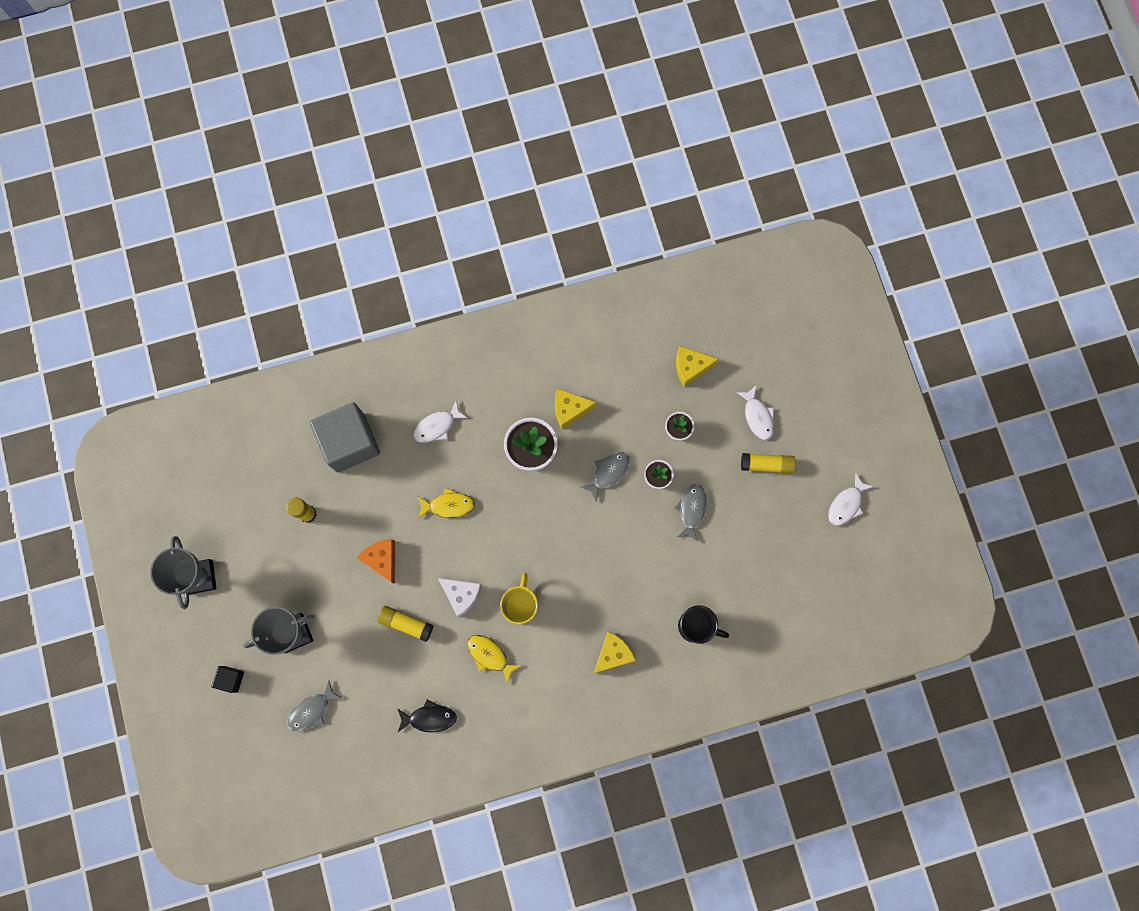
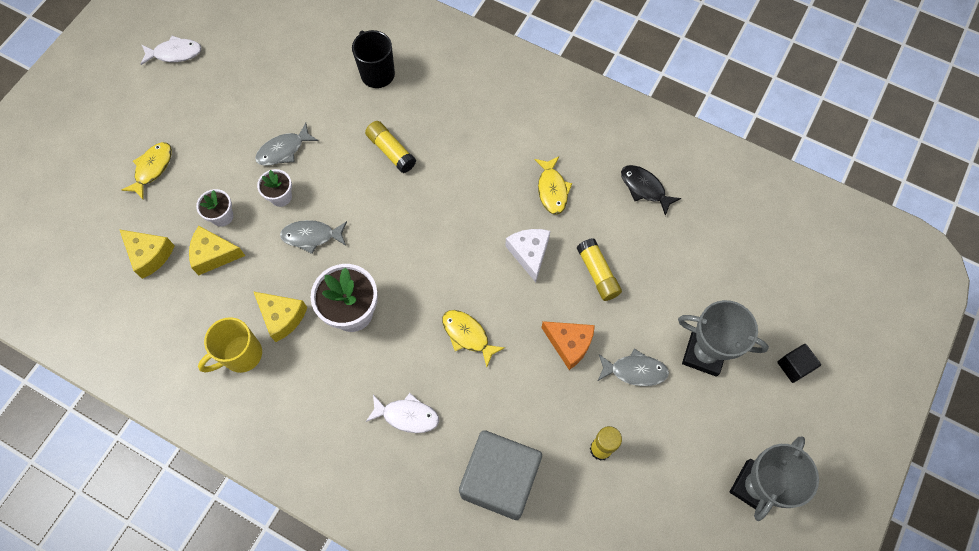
camera: 135 degrees left, 10 degrees down
(312, 710) = (740, 278): grey fish -> grey fish (635, 371)
(382, 559) = (569, 344): orange cheese -> orange cheese turned 75 degrees counterclockwise
(521, 605) = (490, 202): yellow mug -> yellow mug (241, 355)
(613, 653) = (457, 109): yellow cheese -> yellow cheese (214, 254)
(757, 416) = (152, 168): white fish -> yellow fish
(767, 465) = (191, 129): yellow glue stick -> yellow glue stick (391, 151)

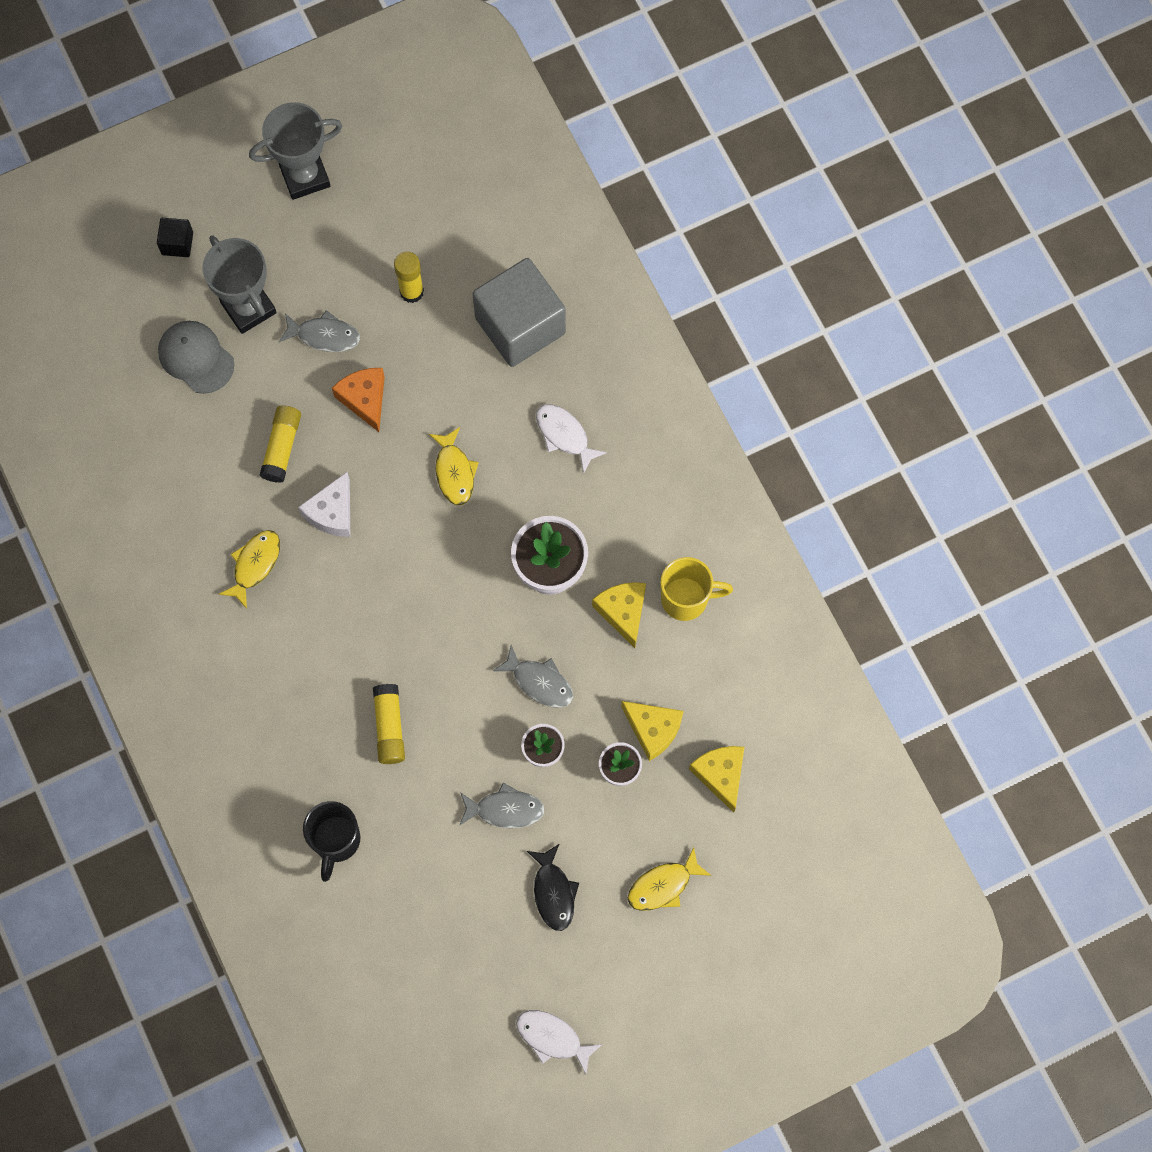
camera: 145 degrees left, 5 degrees up
(635, 371) = (324, 335): grey fish -> grey fish turned 150 degrees clockwise
(644, 188) = (160, 502): black fish -> black fish (553, 892)
(707, 294) = (196, 357): none -> grey cap

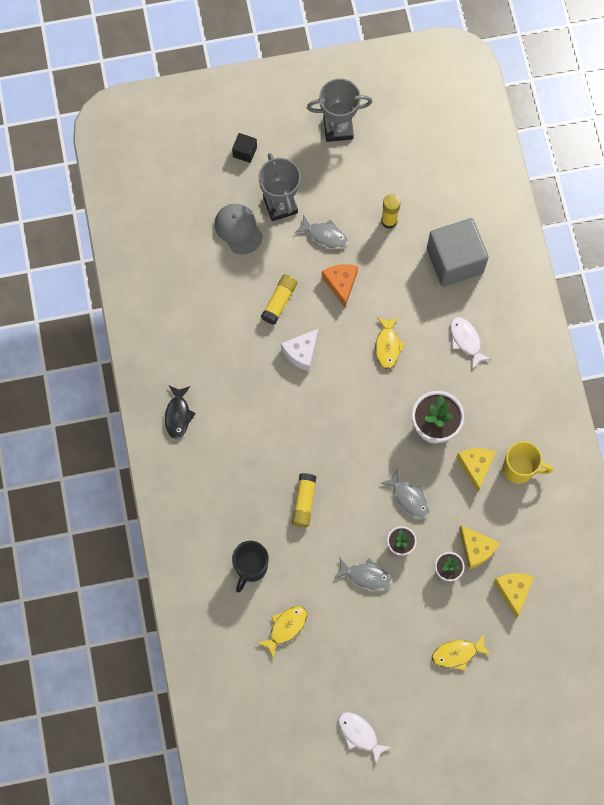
camera: 15 degrees right, 0 degrees up
(255, 565) = (243, 373): yellow fish -> yellow fish (286, 627)
(553, 892) = (384, 639): black fish -> black fish (178, 415)

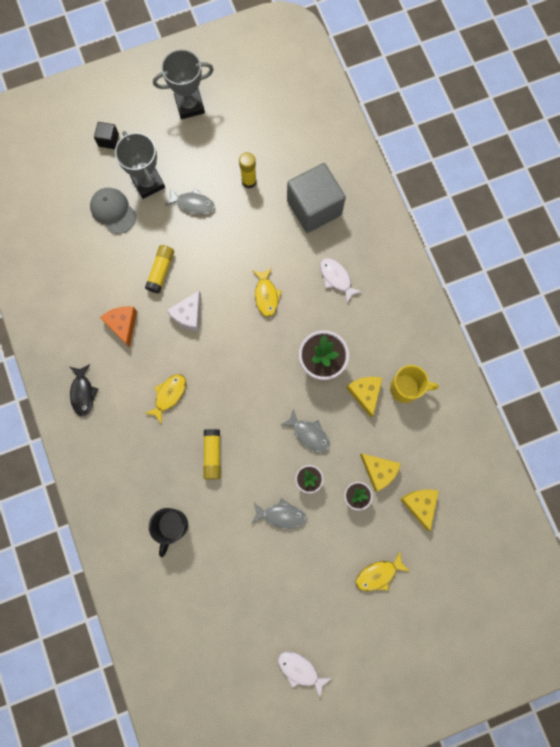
camera: 10 degrees left, 5 degrees up
(286, 627) = (214, 578): yellow fish -> yellow fish (169, 395)
(341, 284) = (214, 245): orange cheese -> orange cheese (123, 325)

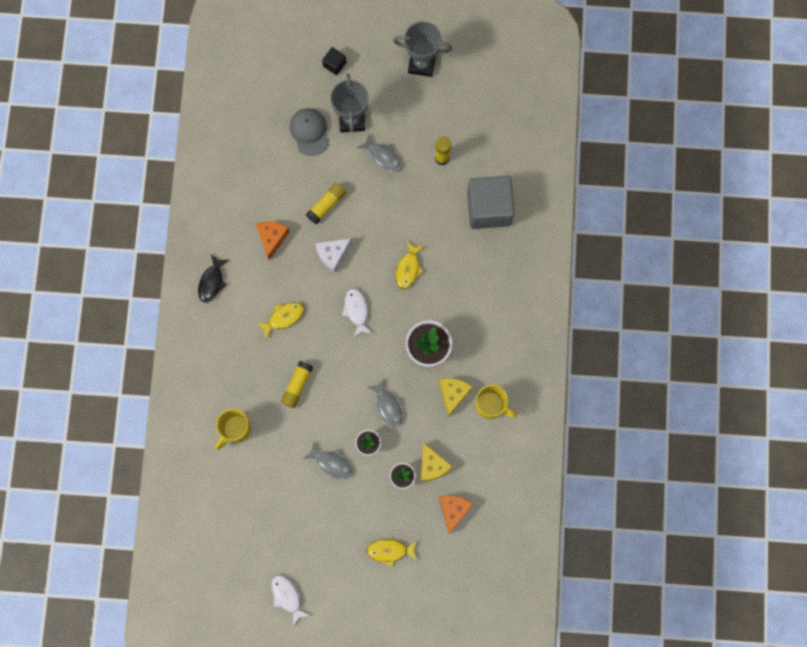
camera: 25 degrees right, 0 degrees up
(172, 526) = (236, 429): black mug -> yellow mug
(336, 278) = (477, 281): white fish -> white fish (356, 310)
(420, 505) = (453, 510): yellow cheese -> orange cheese

